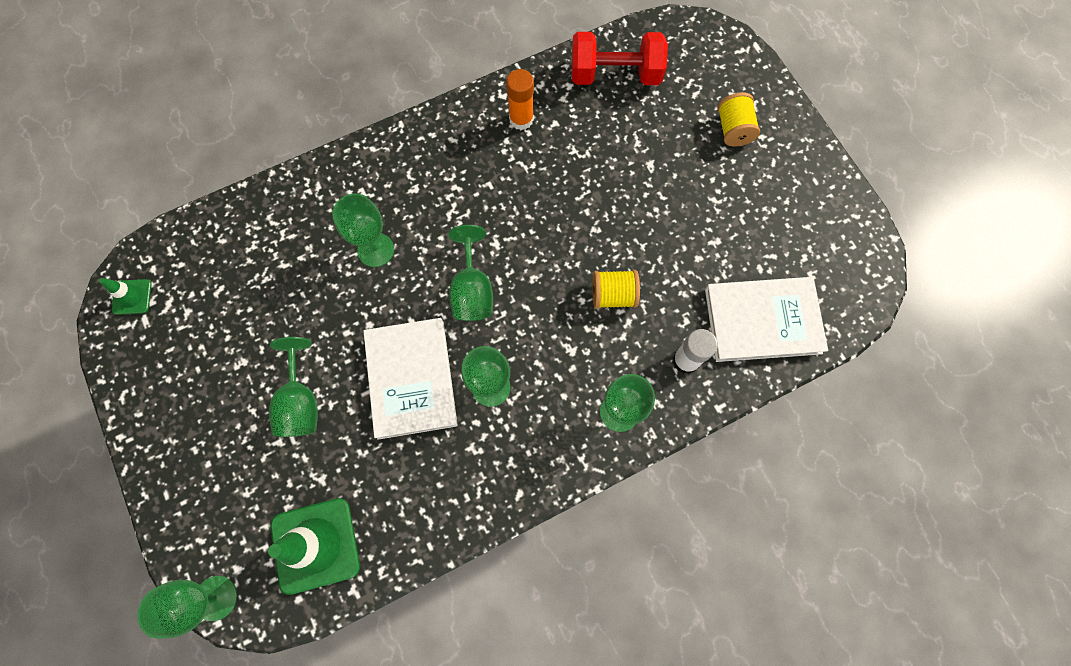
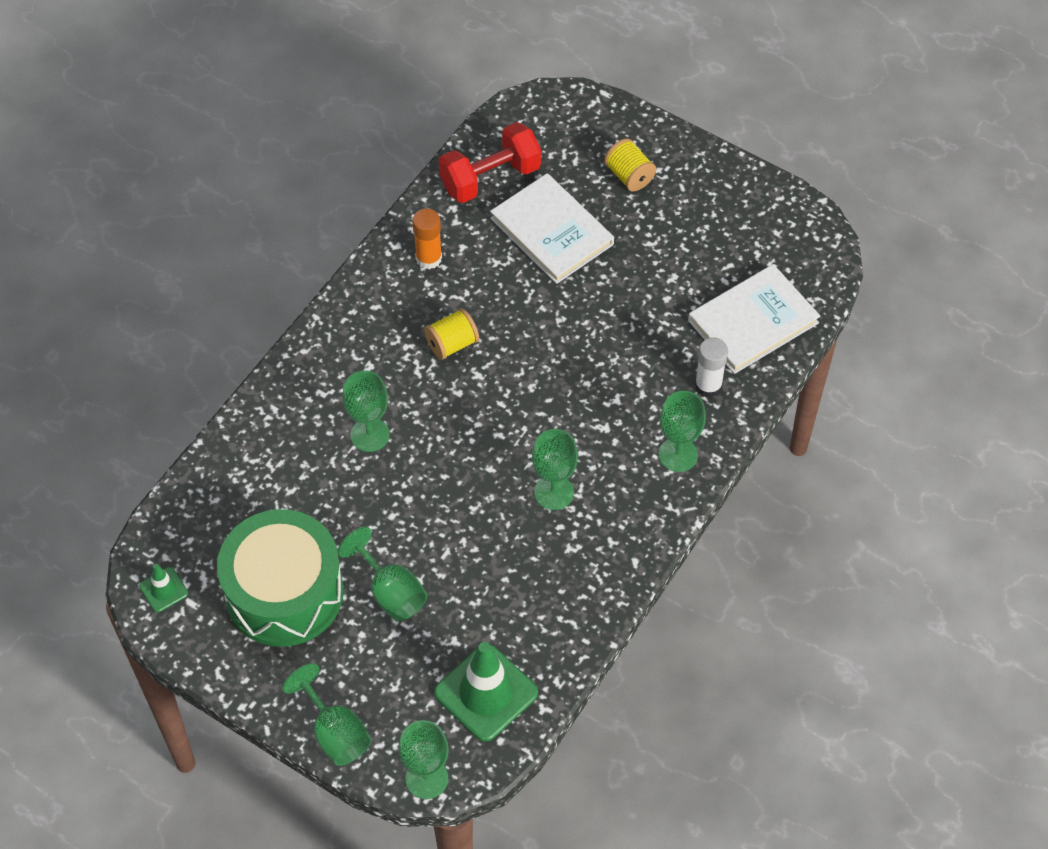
camera: 30 degrees left, 15 degrees down
(219, 353) = (284, 592): none -> green drum
(411, 379) = (478, 522): white book -> white book (552, 231)
(472, 290) = (483, 424): green goblet -> green goblet (335, 732)
(613, 295) = (612, 365): yellow spool -> yellow spool (452, 344)

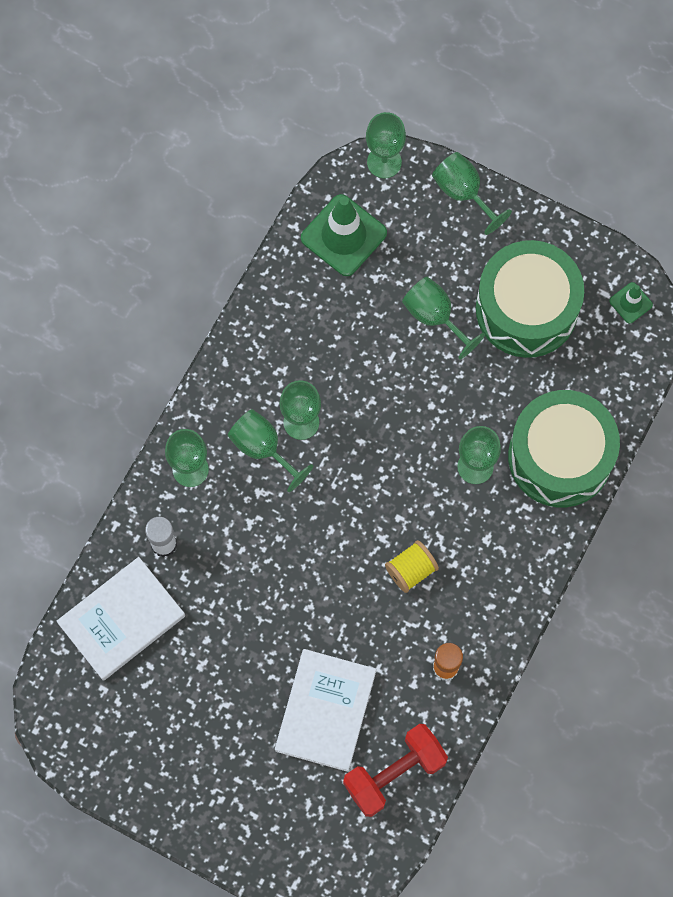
camera: 175 degrees right, 15 degrees up
(277, 437) = (560, 457): none -> green drum
(552, 231) = (325, 711): white book -> white book turned 60 degrees clockwise
(598, 469) = (263, 448): none -> green goblet
(629, 175) = (250, 788): yellow spool -> none

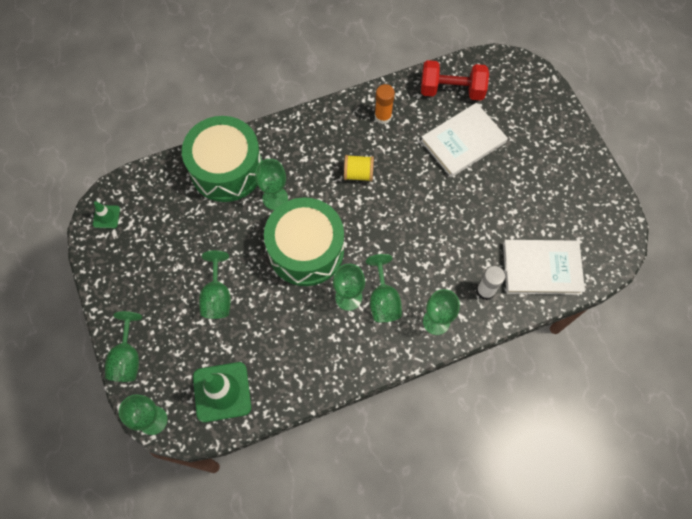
camera: 140 degrees left, 5 degrees down
(526, 309) = (163, 259): green drum -> green drum (306, 250)

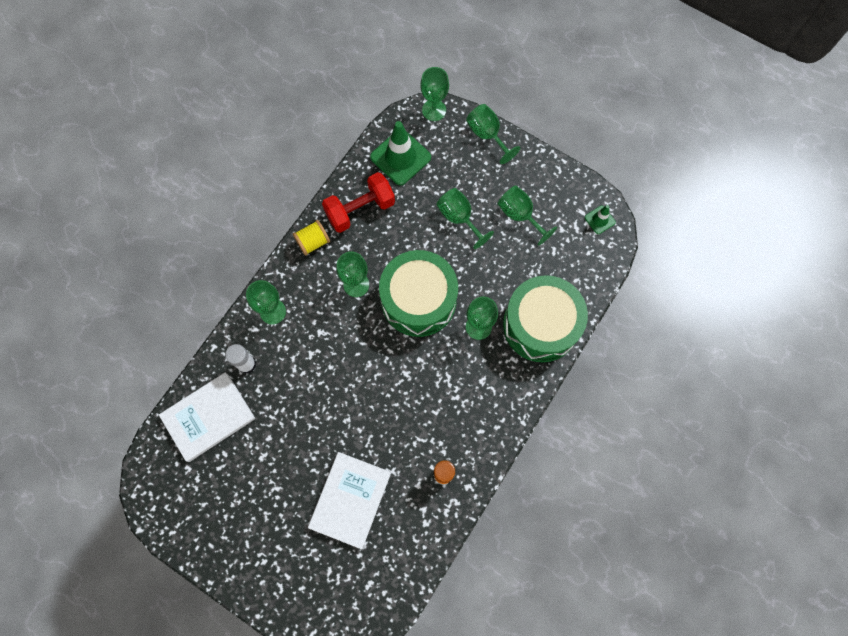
camera: 145 degrees right, 5 degrees up
(358, 174) = (424, 399): yellow spool -> yellow spool (313, 242)
(383, 300) = (326, 301): green goblet -> green goblet (520, 215)
(451, 90) = (397, 553): red dumbbell -> red dumbbell (360, 209)

